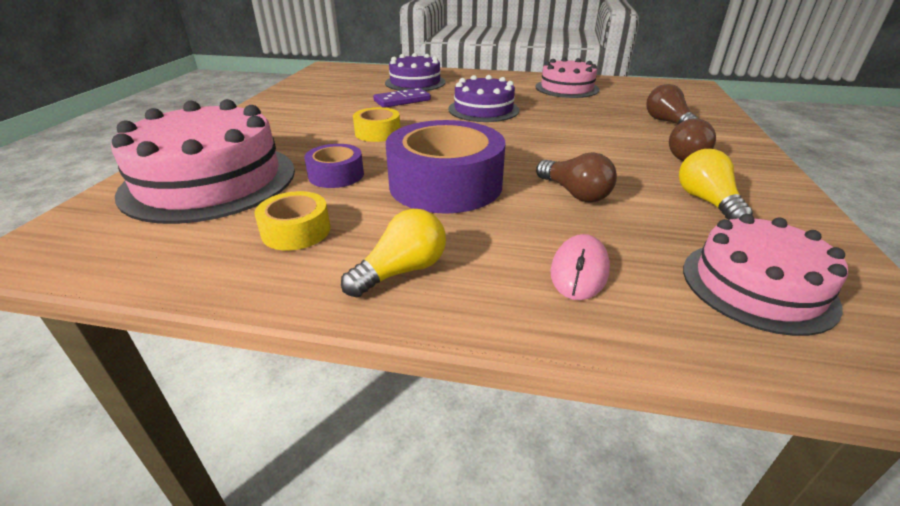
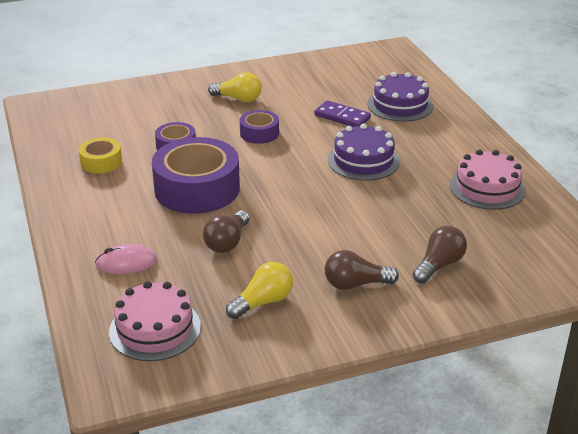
camera: 60 degrees right, 0 degrees up
(210, 180) = (133, 110): pink cake -> none
(377, 133) = (259, 133): yellow tape -> purple tape
(401, 271) = (87, 207): yellow light bulb -> yellow light bulb (238, 99)

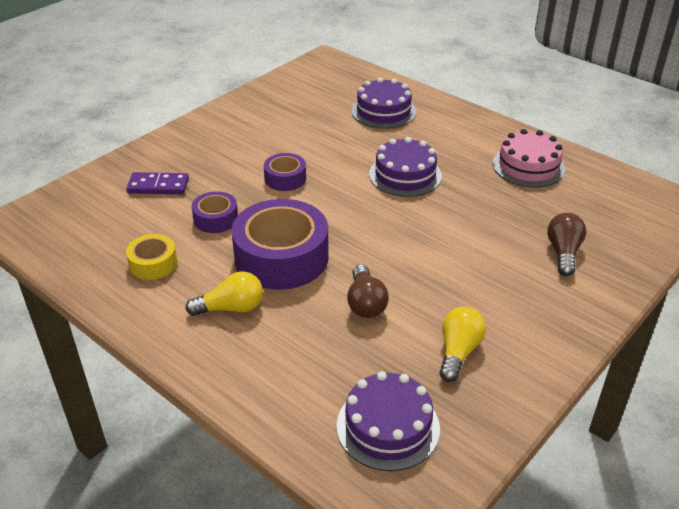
camera: 30 degrees left, 5 degrees up
(126, 263) = (289, 366): pink mouse -> none
(155, 329) = (388, 427): pink cake -> purple cake
(238, 99) = (230, 149): yellow light bulb -> yellow light bulb (231, 308)
(342, 117) = (345, 138): purple domino -> purple domino (158, 186)
(355, 284) = (517, 299): brown light bulb -> none

